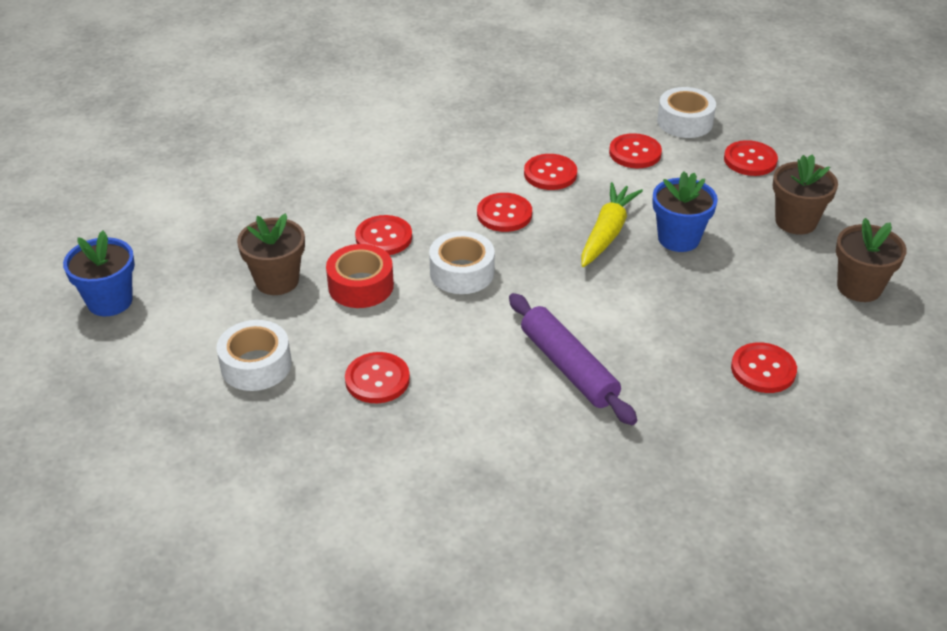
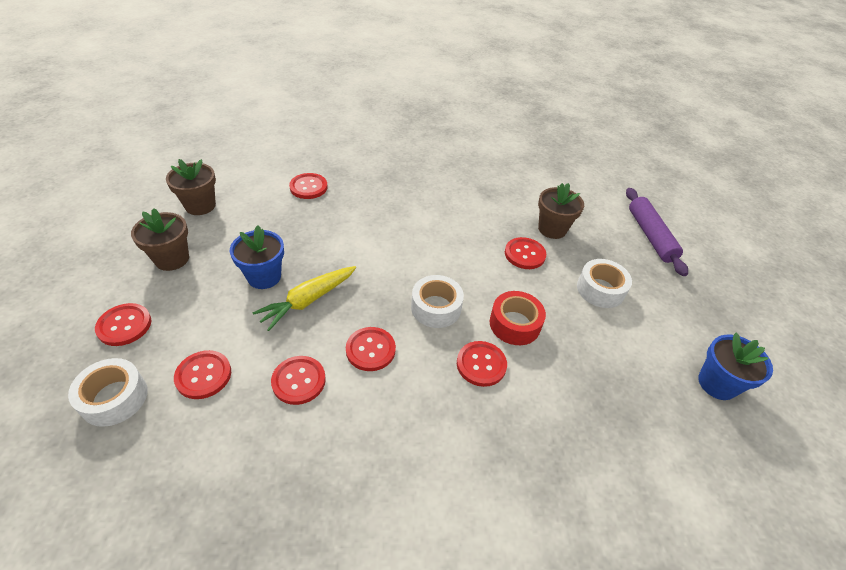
camera: 160 degrees left, 5 degrees up
(277, 281) = (578, 353): brown flower pot -> brown flower pot (552, 229)
(568, 367) = (410, 223): purple rolling pin -> purple rolling pin (650, 236)

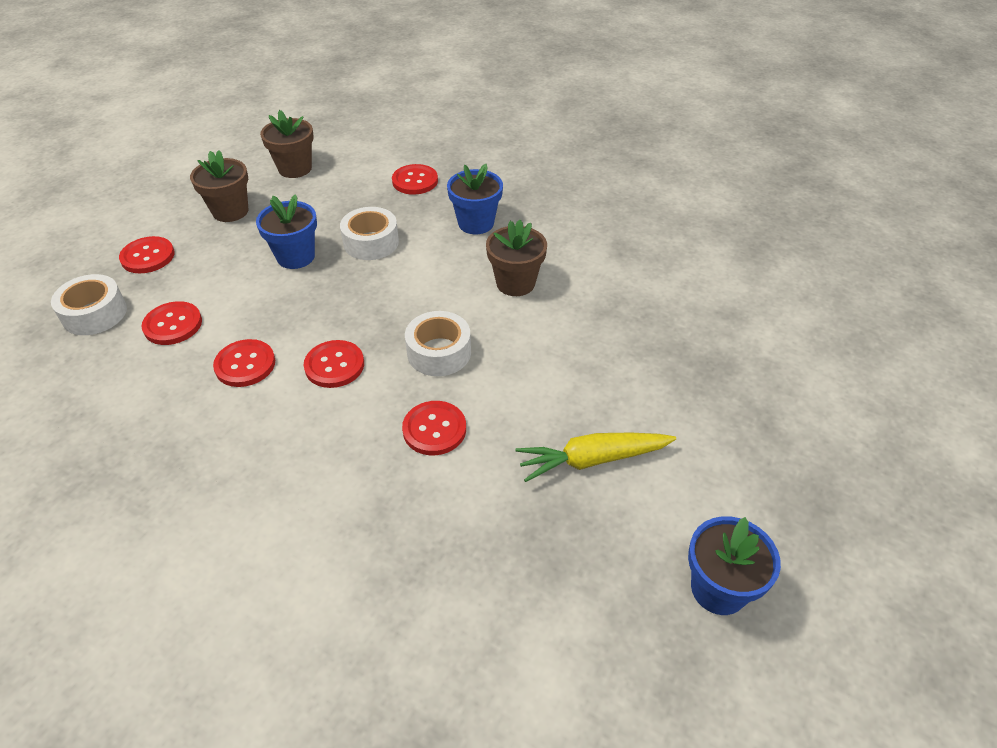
camera: 35 degrees right, 0 degrees up
(308, 300) = (316, 295): yellow carrot -> yellow carrot (592, 460)
(380, 205) = (476, 223): none -> blue flower pot
(514, 324) = (513, 406): red tape -> none
(524, 254) = (601, 336): red button -> none
(552, 229) = (668, 320): brown flower pot -> brown flower pot (515, 283)
(600, 289) = (664, 413): white tape -> white tape (371, 242)
(650, 236) = (811, 378): purple rolling pin -> none

